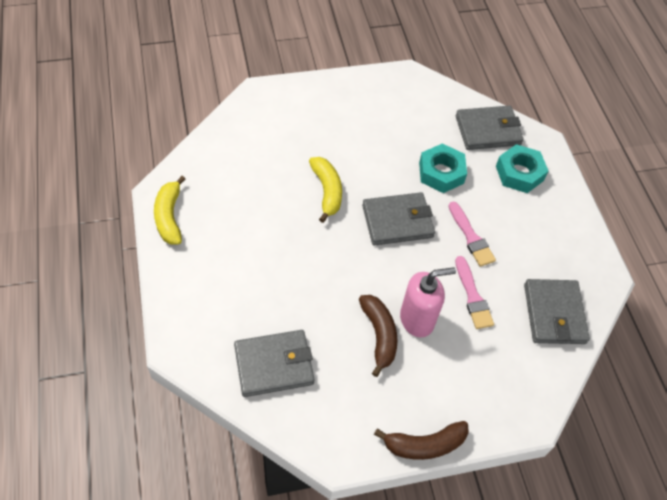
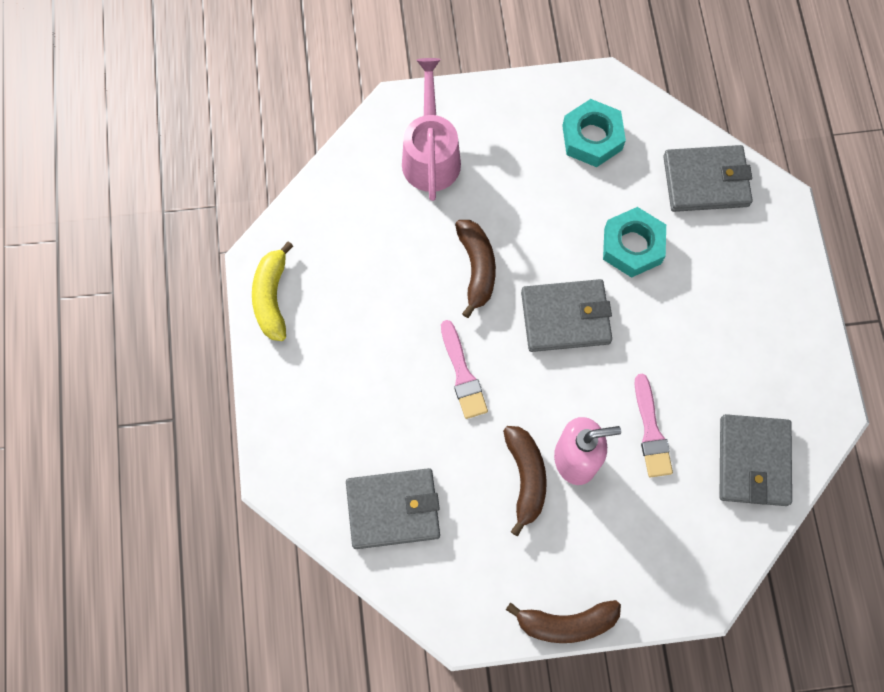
camera: 10 degrees right, 15 degrees up
(287, 120) = (431, 154): none -> pink watering can
(327, 191) = (477, 268): yellow banana -> brown banana
(471, 237) = (660, 346): pink brush -> pink brush (462, 374)
(519, 173) = (739, 251): turquoise nut -> turquoise nut (592, 138)

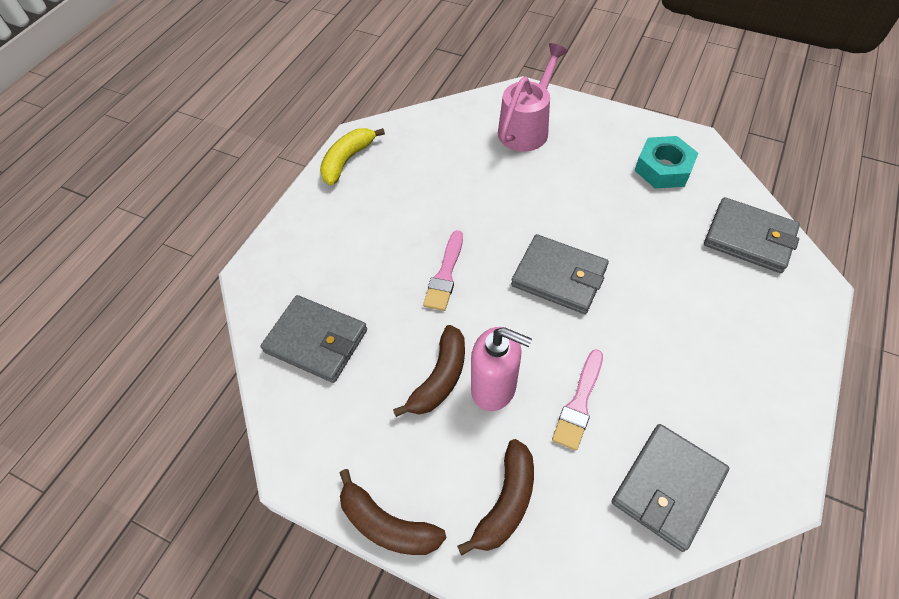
camera: 35 degrees right, 15 degrees down
(477, 268) = (509, 210): brown banana -> brown banana (506, 502)
(632, 246) = (652, 254): turquoise nut -> none

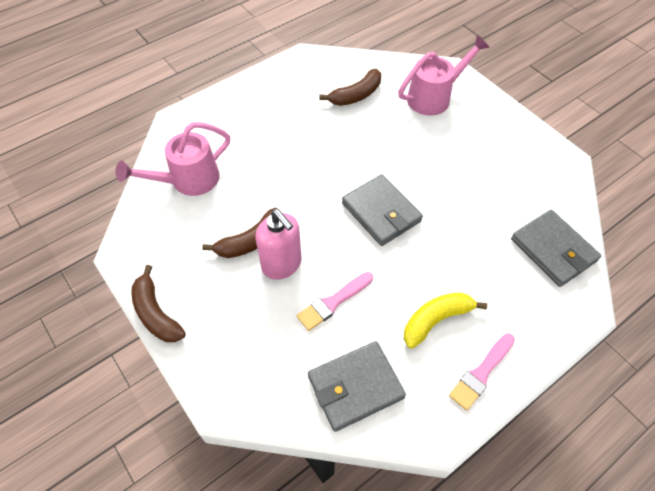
camera: 25 degrees right, 0 degrees up
(316, 341) = (188, 181): grey wallet -> pink watering can
(347, 160) = (287, 70): yellow banana -> yellow banana (436, 320)
(445, 274) = (301, 175): pink brush -> pink brush (481, 373)
(506, 502) = (239, 339): brown banana -> brown banana (356, 95)
(663, 168) = (521, 169): turquoise nut -> none

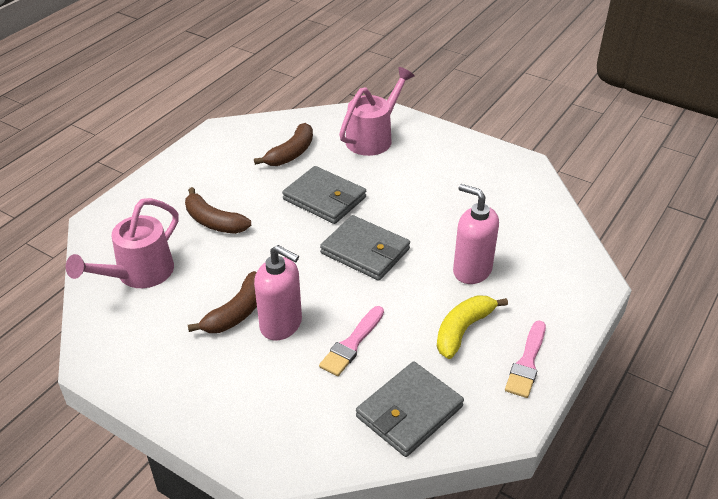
camera: 20 degrees left, 15 degrees down
(156, 313) = (159, 409): brown banana -> brown banana (213, 222)
(469, 260) = (471, 270): none -> pink soap dispenser
(553, 250) = (547, 241): grey wallet -> grey wallet (324, 198)

